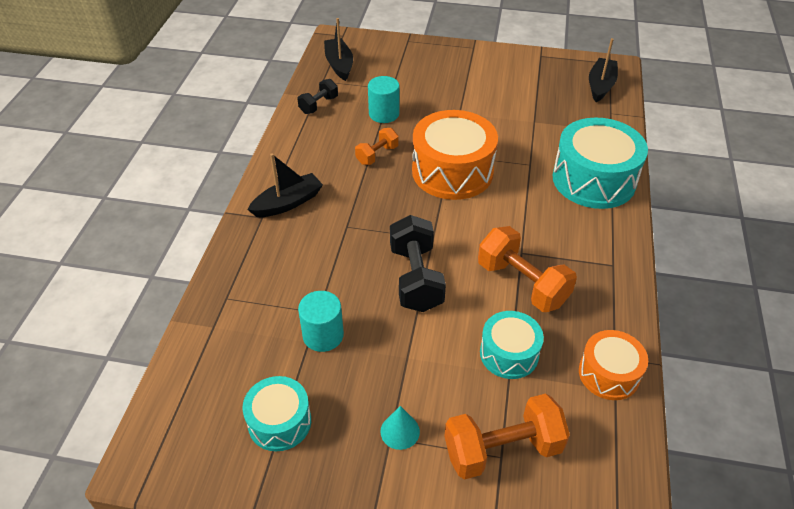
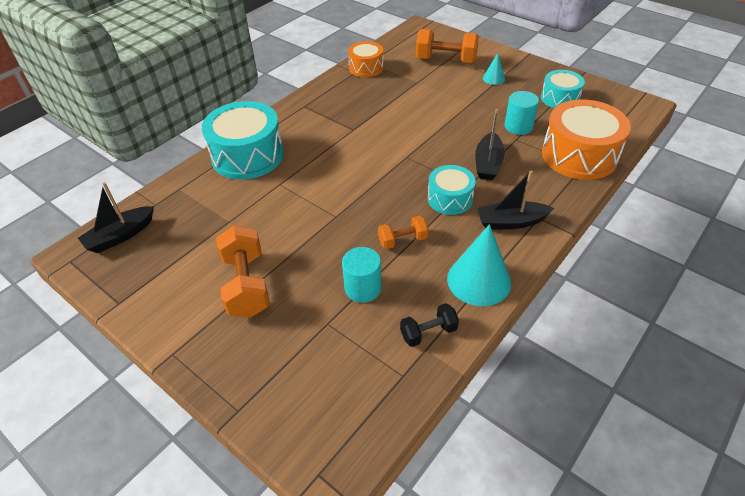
camera: 150 degrees left, 0 degrees up
(297, 147) = (479, 280): none -> turquoise cone
(339, 65) = (364, 399): black boat -> black boat (488, 163)
(416, 278) = (437, 137): black dumbbell -> none
(452, 171) = (348, 200): orange drum -> orange drum (579, 155)
(509, 354) = (410, 88): turquoise drum -> turquoise drum (450, 199)
(522, 284) = (370, 114): orange dumbbell -> orange dumbbell (246, 285)

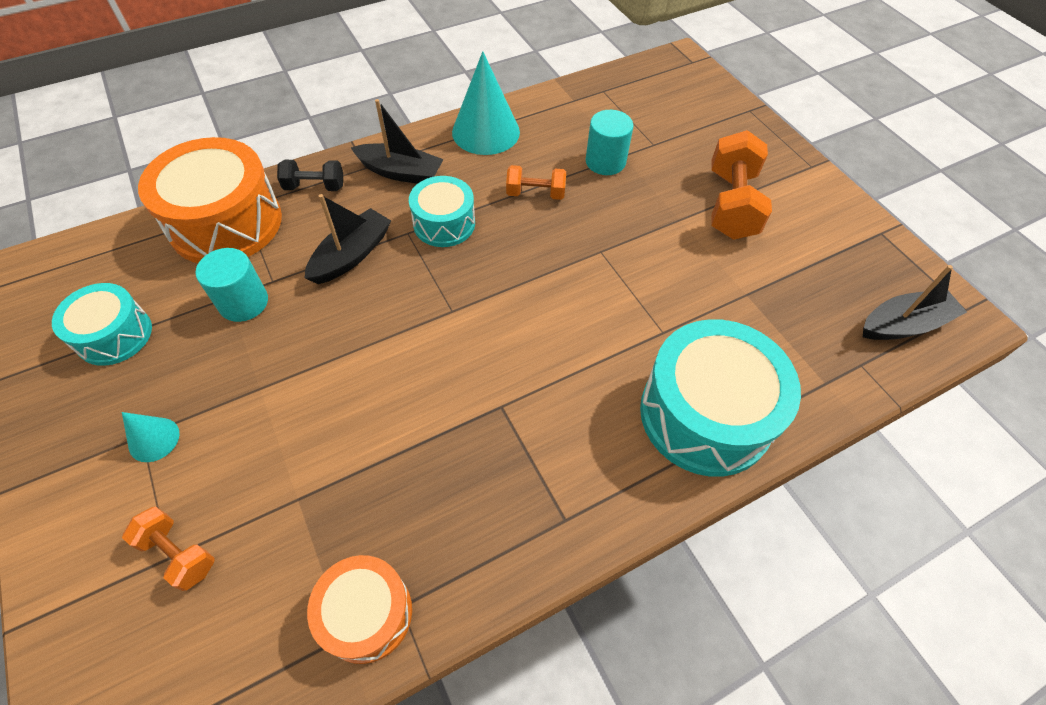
camera: 160 degrees left, 10 degrees up
(428, 332) = (563, 109): black dumbbell -> black dumbbell (315, 187)
(446, 60) = (179, 553): orange dumbbell -> orange dumbbell, size x0.56

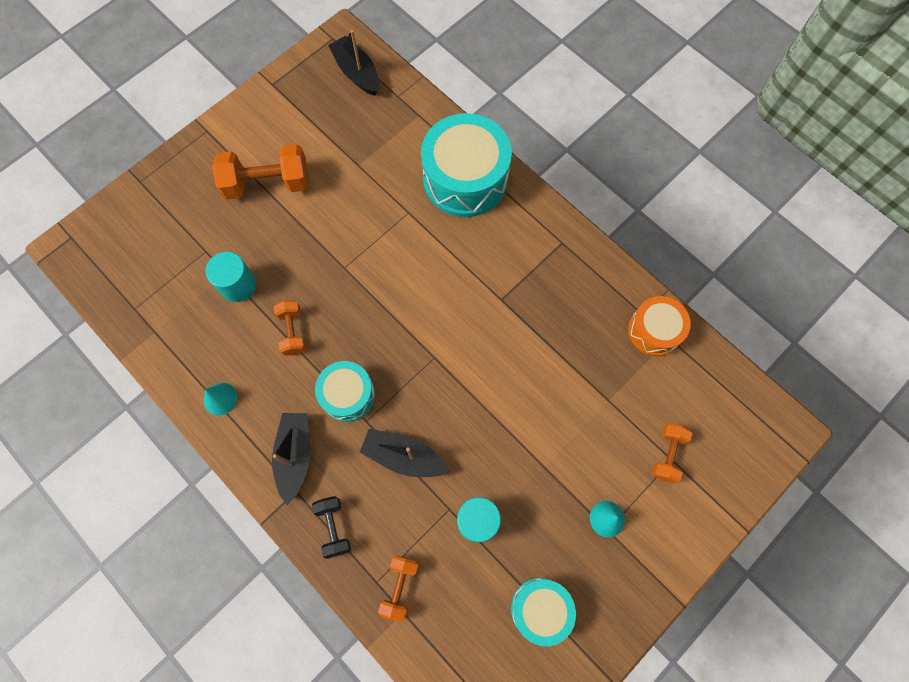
camera: 105 degrees left, 15 degrees up
(226, 223) = (400, 587): orange drum -> orange dumbbell
(486, 132) = (220, 398): turquoise cone -> turquoise cone, size x0.50

